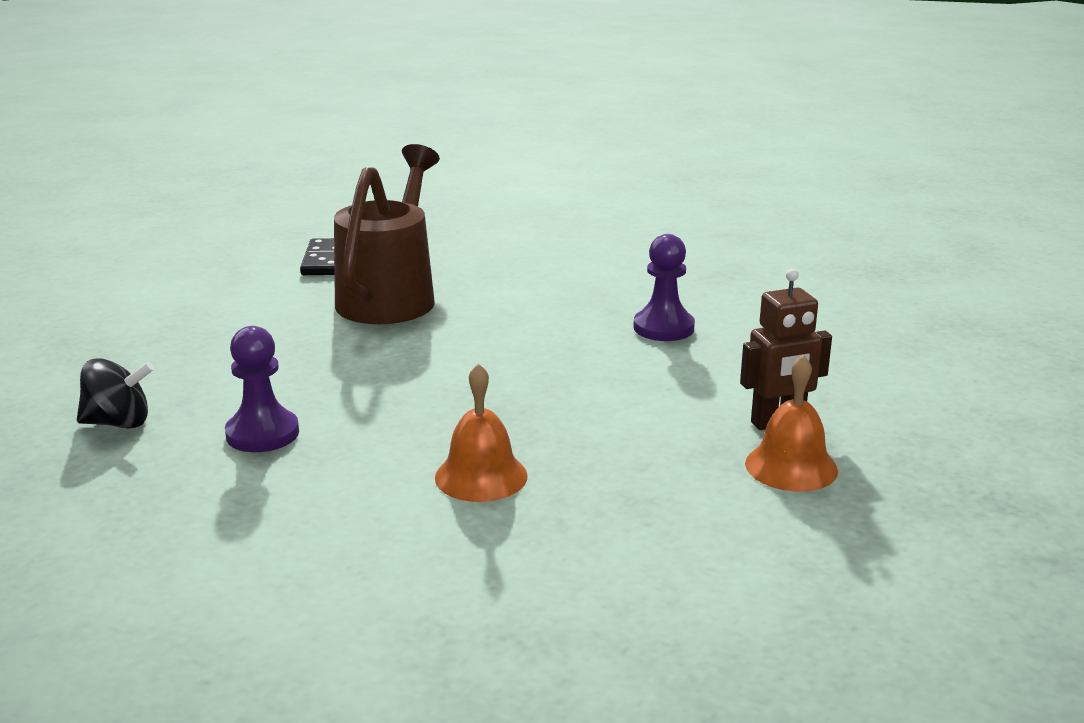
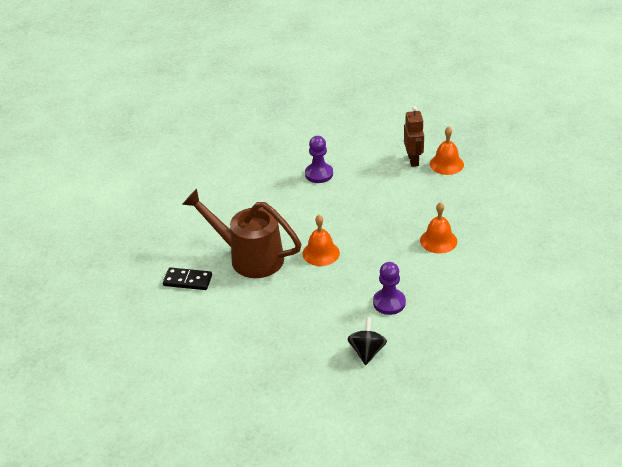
camera: 75 degrees left, 15 degrees up
(412, 353) = (321, 253): none -> orange bell

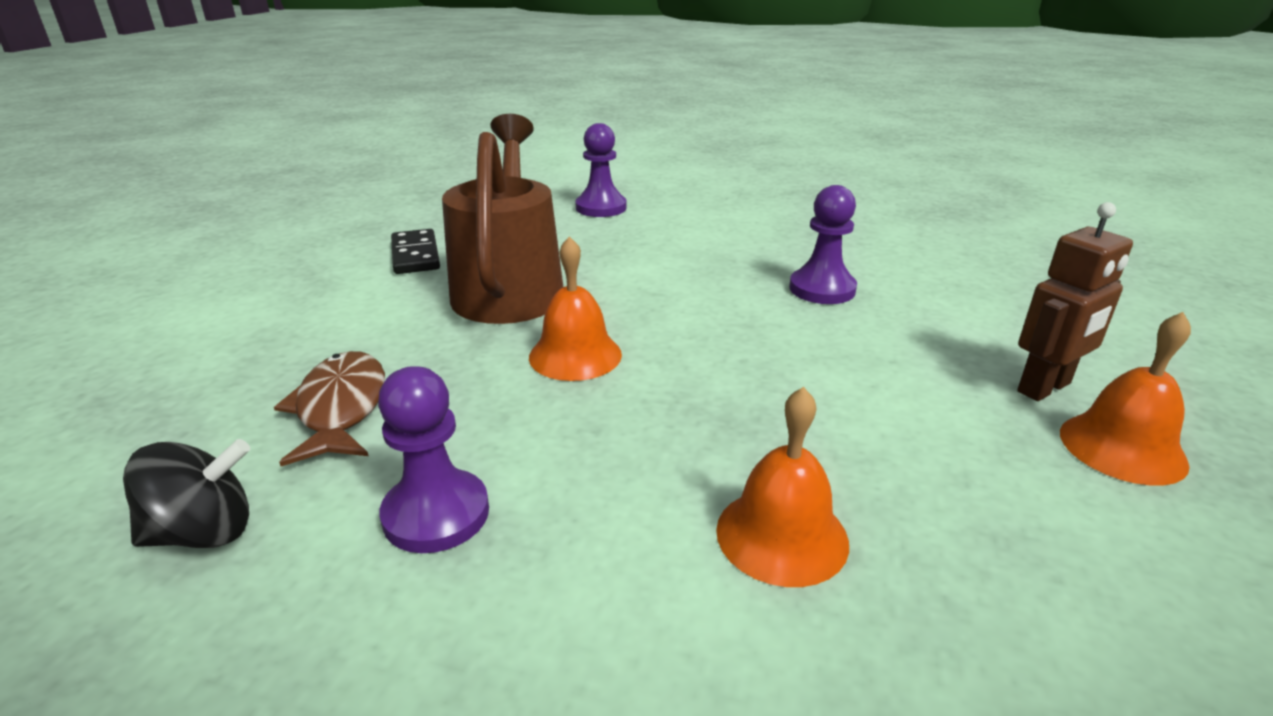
camera: 60 degrees right, 10 degrees down
(178, 205) = (601, 208): none -> purple pawn
(316, 318) = (341, 409): none -> brown fish

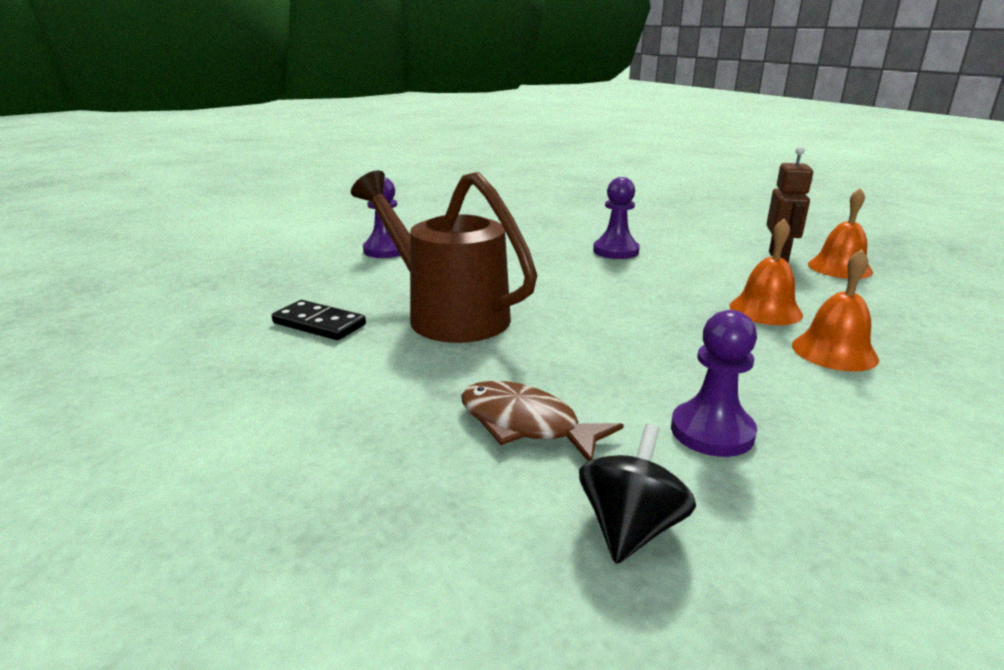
camera: 45 degrees left, 5 degrees down
(575, 355) = (582, 330): orange bell -> orange bell (765, 310)

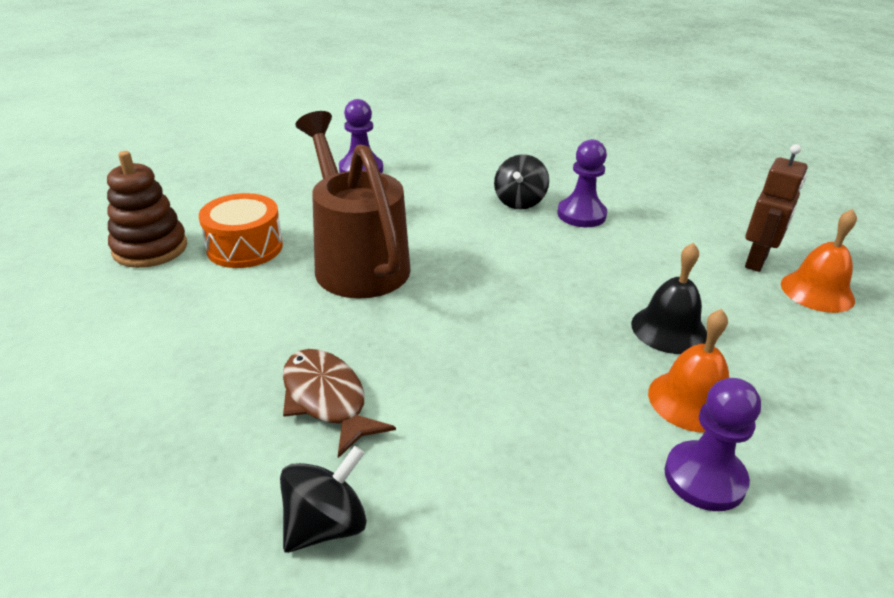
camera: 20 degrees right, 10 degrees up
(207, 344) = (150, 248): none -> brown stacking toy
(319, 324) = (245, 247): black domino -> orange drum
(555, 251) = (519, 202): none -> black spinning top
(712, 431) = (478, 455): purple pawn -> purple pawn (704, 478)
(765, 310) = (669, 329): orange bell -> black bell

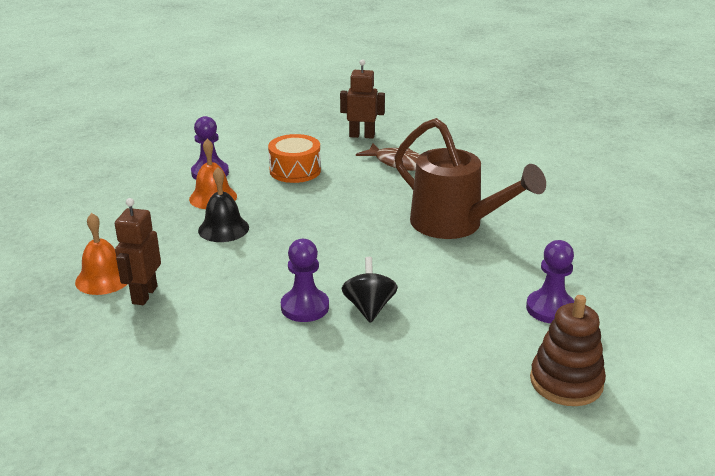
camera: 160 degrees right, 5 degrees down
(150, 248) = (597, 202): brown stacking toy -> brown stacking toy (566, 382)
(245, 247) = (540, 217): orange drum -> orange drum (295, 170)
(326, 525) = (362, 136): black spinning top -> brown robot

